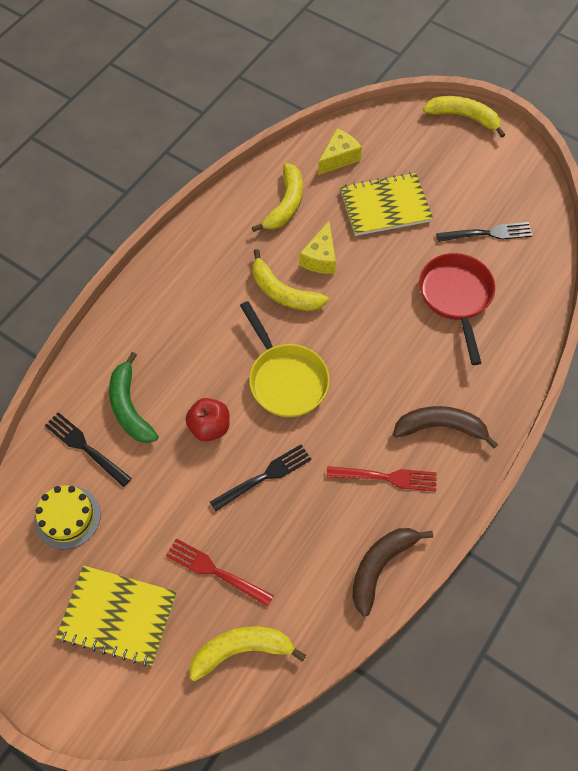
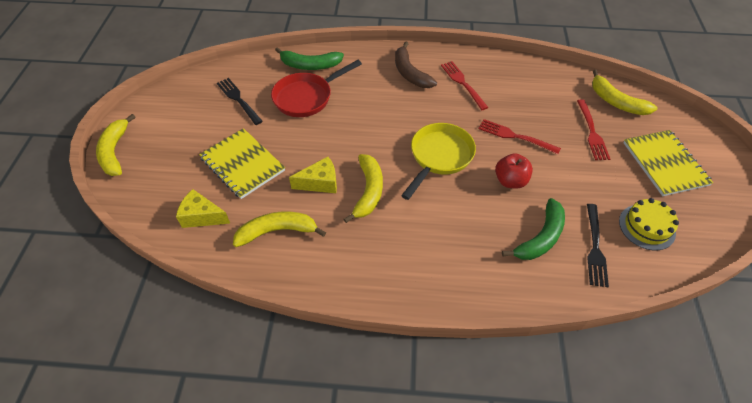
camera: 120 degrees left, 10 degrees down
(264, 477) = (515, 136): black fork -> red fork
(380, 566) = (515, 67): brown banana -> none
(514, 324) = (310, 65): none -> green banana

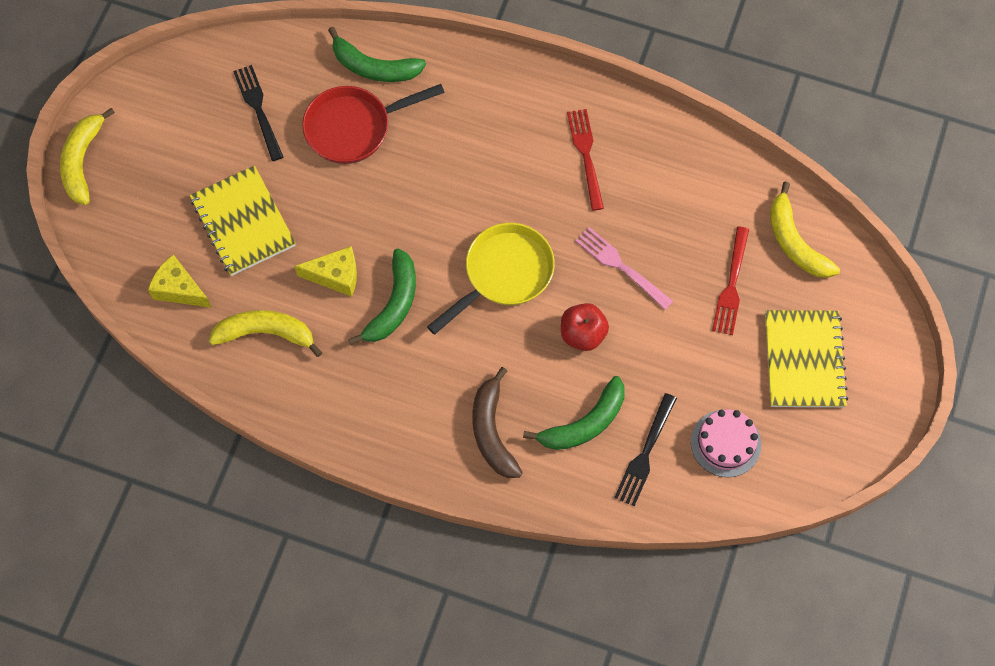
camera: 15 degrees right, 15 degrees up
(368, 191) = (393, 304): yellow banana -> green banana
(410, 73) = (516, 117): brown banana -> brown banana (492, 431)
(515, 136) = (621, 266): red fork -> pink fork
(647, 227) = (725, 443): yellow cake -> pink cake

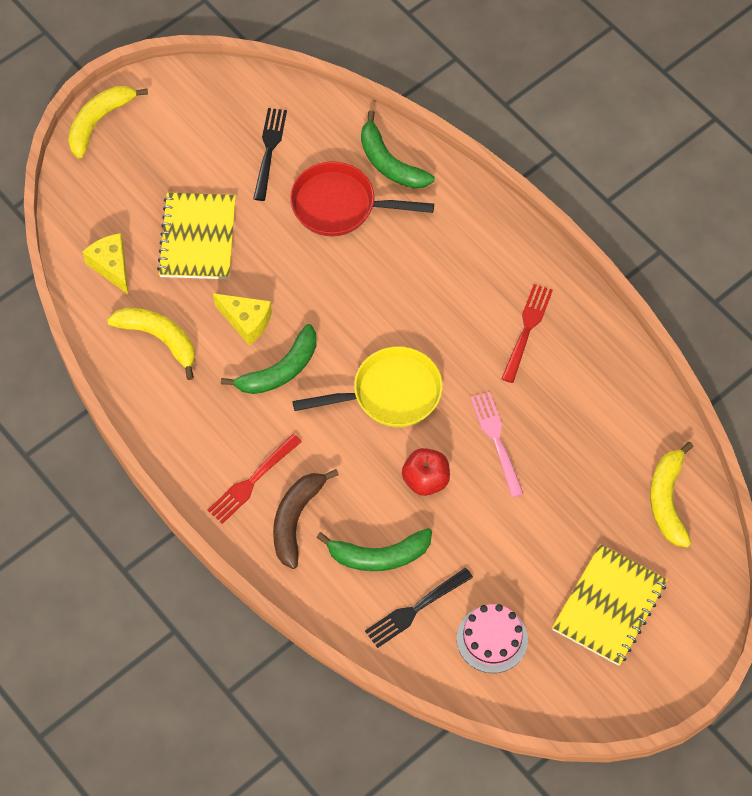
camera: 30 degrees right, 5 degrees down
(731, 285) = (585, 507): red fork -> red fork (252, 481)

